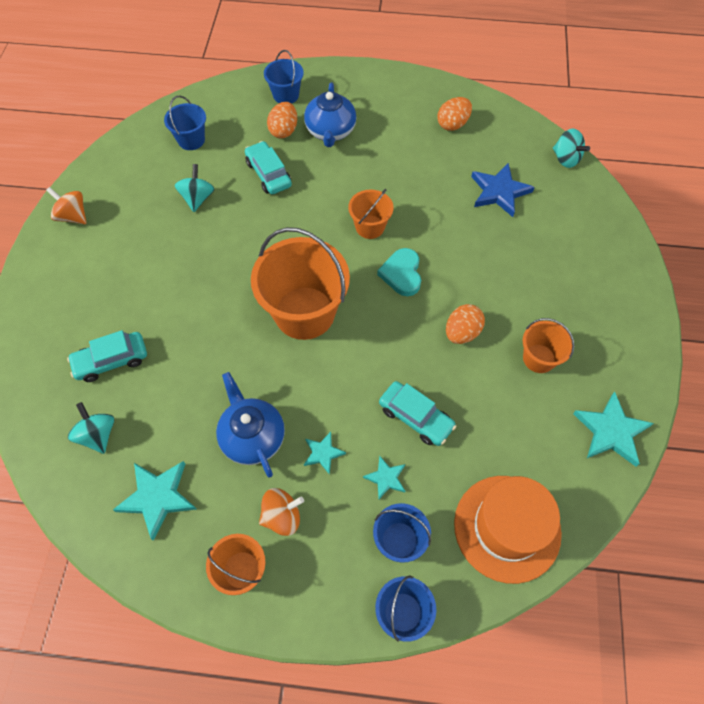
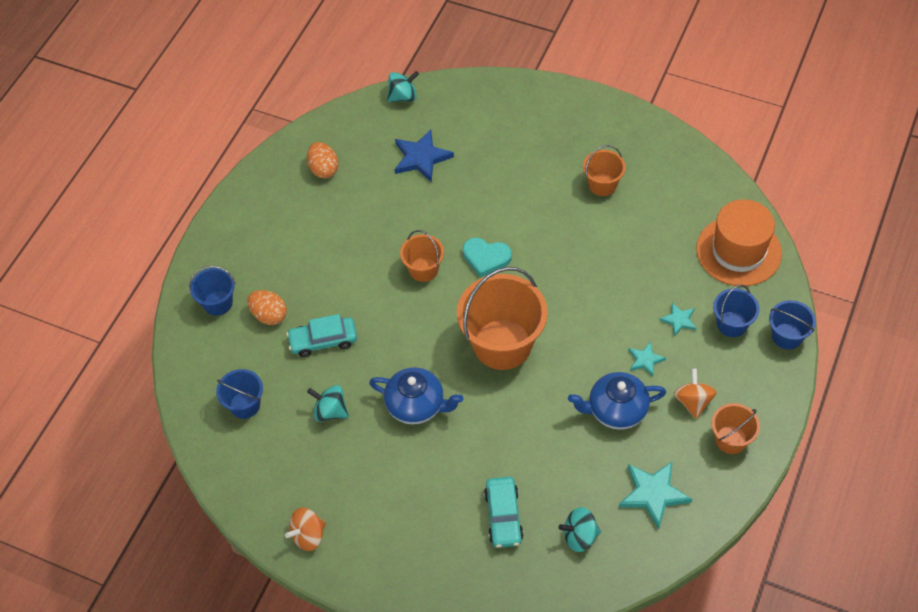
camera: 70 degrees left, 5 degrees down
(330, 132) = (288, 274): blue teapot -> blue teapot (416, 405)
(415, 417) = (631, 285): turquoise car -> none
(462, 332) = (561, 230): orange egg -> none
(611, 431) = (679, 160): turquoise star -> none

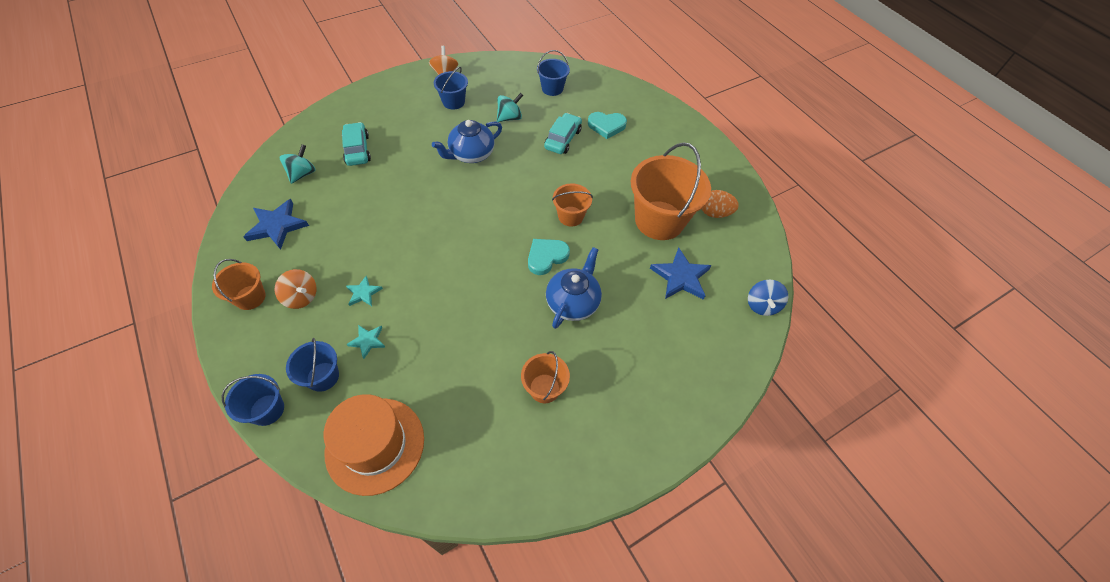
camera: 120 degrees right, 0 degrees up
(218, 303) = (638, 110): blue bucket -> blue bucket (453, 102)
(269, 315) = (606, 126): orange egg -> turquoise heart
(403, 96) = (762, 305): turquoise spinning top -> blue spinning top
(502, 344) = (467, 221): orange bucket -> orange bucket (659, 220)
(503, 516) = (357, 150): turquoise car -> turquoise car turned 45 degrees clockwise
(616, 410) = (350, 248): blue teapot -> blue teapot (573, 302)
(653, 494) = (277, 226): turquoise star -> blue star

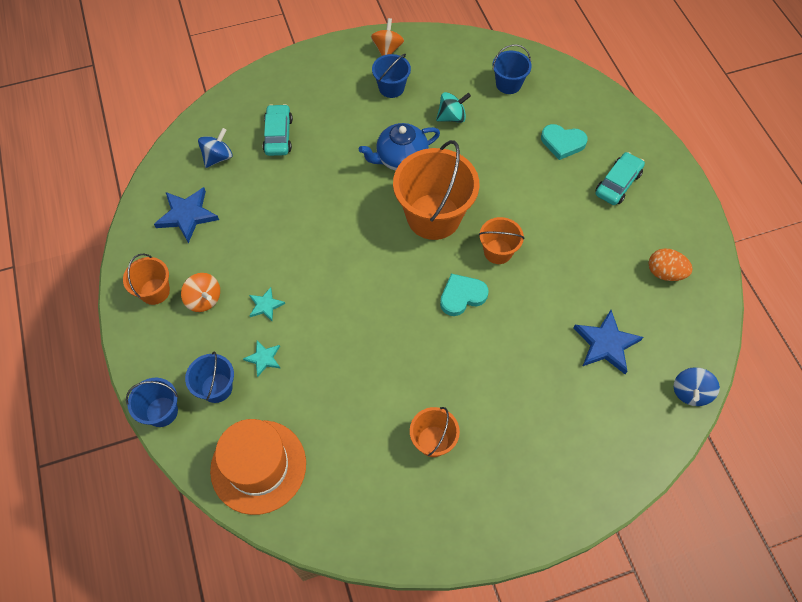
camera: 15 degrees right, 5 degrees up
(302, 174) = (218, 157): turquoise spinning top -> blue spinning top
(563, 139) = (508, 153): turquoise car -> turquoise car (617, 184)
(573, 302) = (481, 353): blue teapot -> none
(659, 220) = (597, 272): orange bucket -> orange bucket (433, 216)

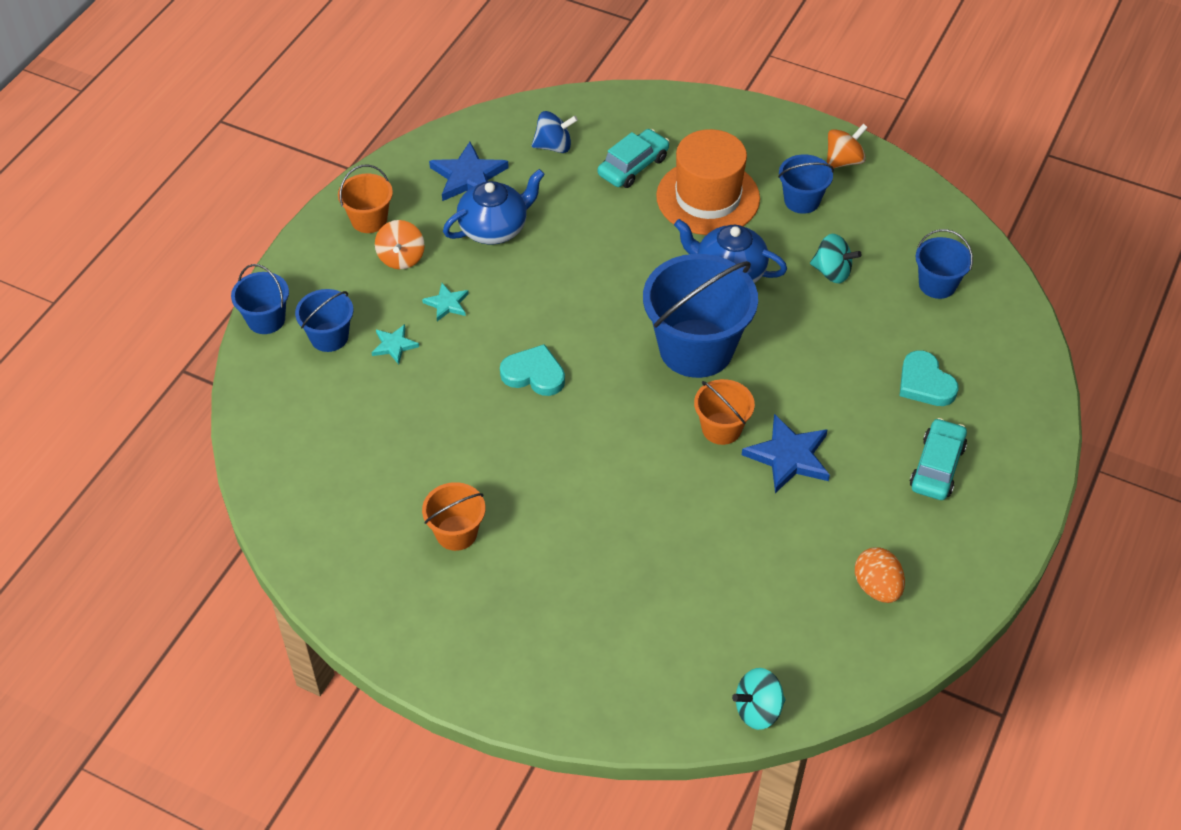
camera: 45 degrees right, 10 degrees down
(240, 235) = (494, 228): none -> blue teapot
(258, 466) = (290, 425): orange hat -> orange hat (708, 197)
(433, 216) = (696, 348): orange bucket -> blue bucket
(462, 296) = (635, 438): turquoise heart -> turquoise heart (534, 374)
(606, 344) = (726, 595): blue star -> blue star (789, 456)
(617, 184) = (937, 467): turquoise car -> turquoise car turned 60 degrees counterclockwise
(690, 392) = (758, 710): blue spinning top -> turquoise spinning top

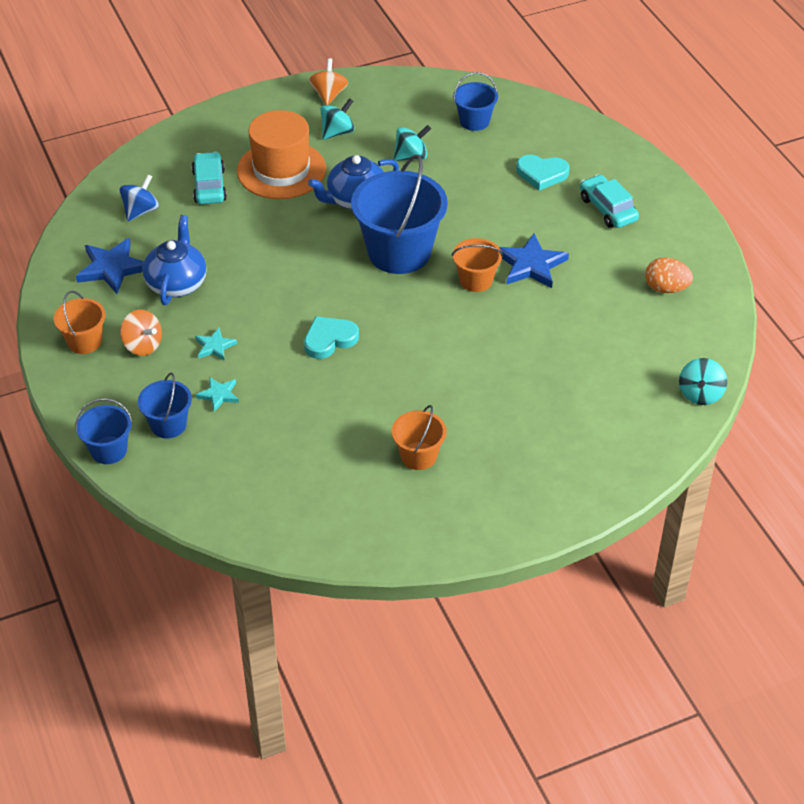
camera: 50 degrees left, 5 degrees down
(802, 200) = (337, 132): blue bucket -> turquoise spinning top

